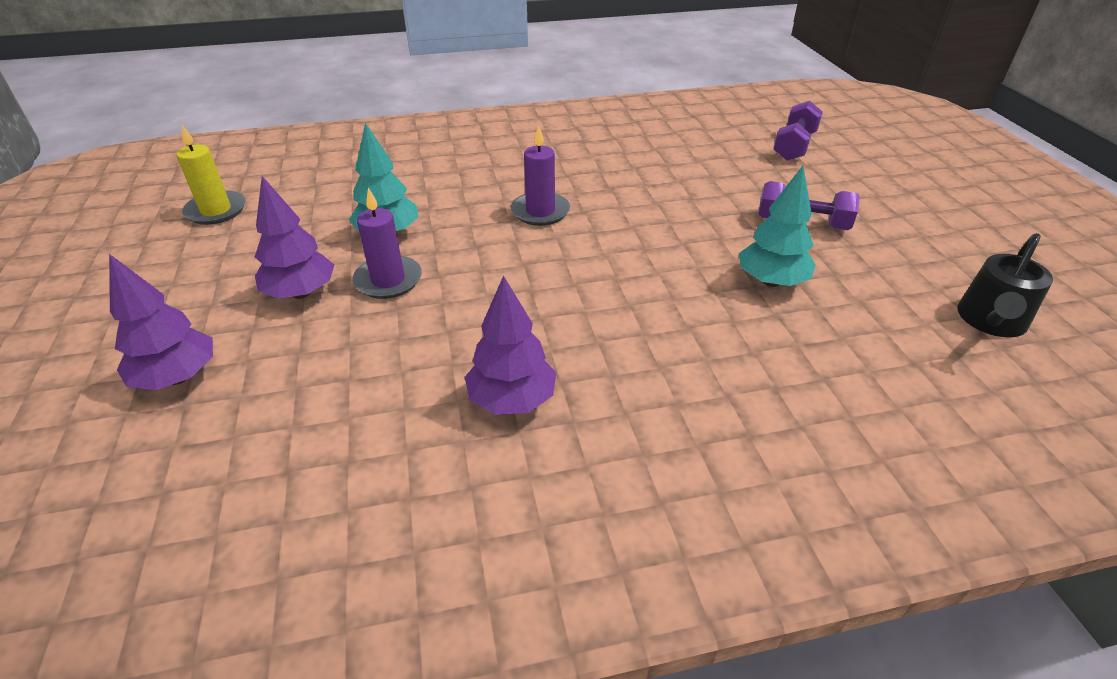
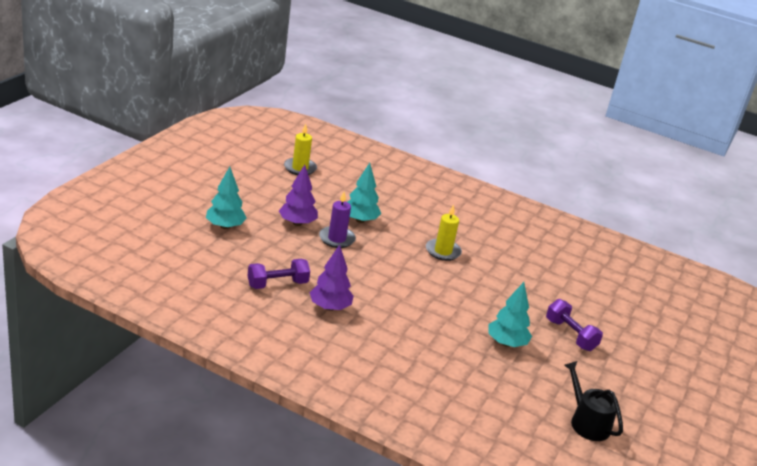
camera: 35 degrees right, 10 degrees down
(177, 377) = (225, 226): purple tree -> turquoise tree
(540, 211) = (443, 251): purple candle -> yellow candle
(794, 146) = (642, 304): purple dumbbell -> purple dumbbell (277, 284)
(990, 321) = (587, 422): black watering can -> black watering can turned 75 degrees clockwise

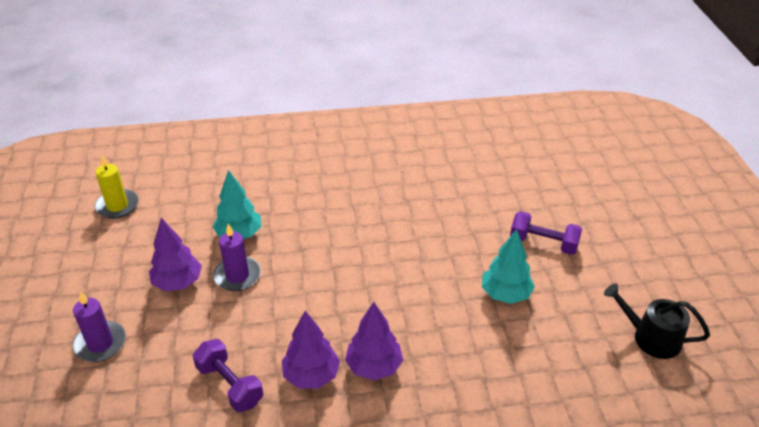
camera: 30 degrees left, 10 degrees up
(225, 226) = (100, 343): turquoise tree -> purple candle
(277, 284) = (230, 385): purple dumbbell -> purple dumbbell turned 75 degrees counterclockwise
(373, 325) = (374, 366): none -> purple tree
(443, 251) = (351, 221): yellow candle -> none

